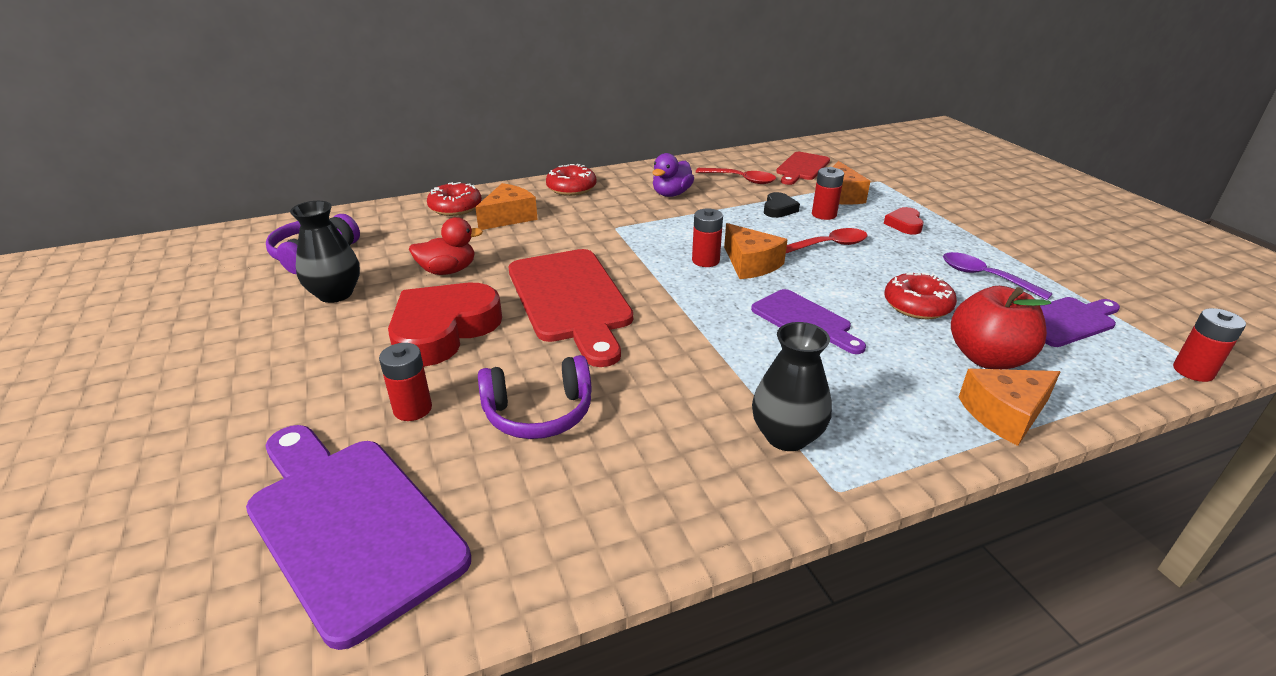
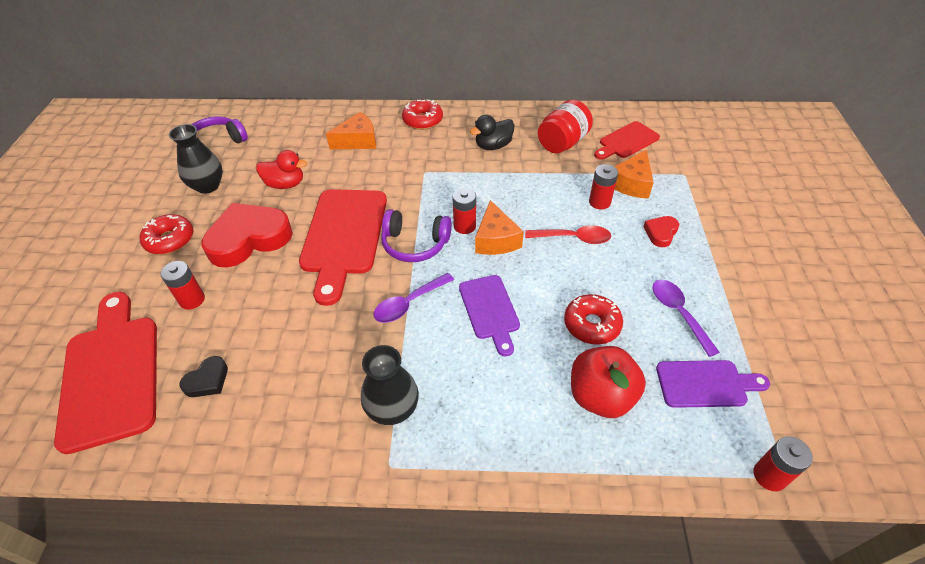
camera: 25 degrees right, 15 degrees up
(350, 524) = (112, 373): purple cutting board -> red cutting board
(455, 207) = (329, 121): red donut -> red donut (170, 240)
(539, 413) = (258, 330): purple headphones -> purple headphones (415, 244)
(671, 194) = (493, 146): purple duck -> black duck
(709, 338) = (409, 303): none -> purple spoon
(741, 179) = (562, 143): red spoon -> red jar
(778, 209) = (566, 186): black heart -> black heart (207, 380)
(1005, 414) = (564, 453): orange cheese -> none

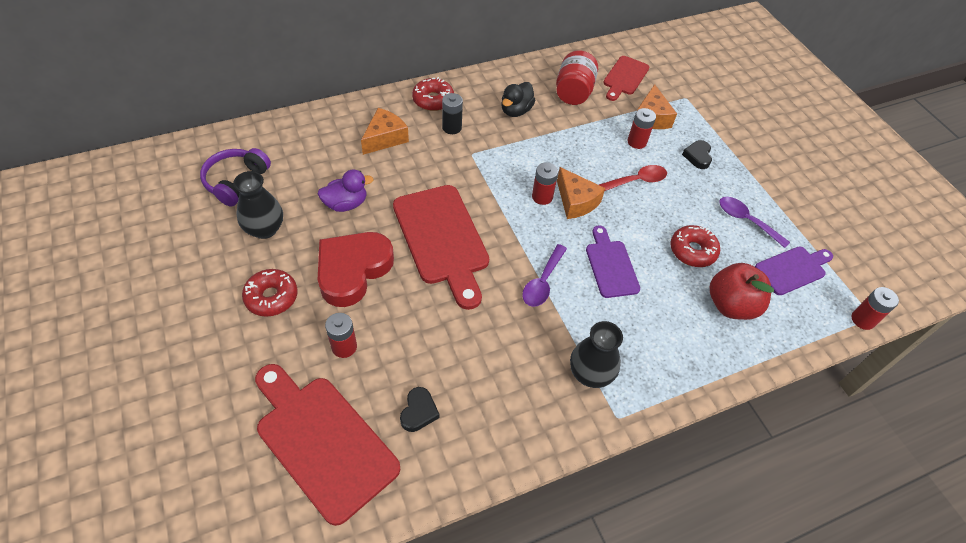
camera: 30 degrees left, 5 degrees up
(285, 184) = (346, 204): red duck -> purple duck
(415, 244) = (511, 227): purple headphones -> none
(422, 146) = (451, 127): none -> black battery
(490, 310) = (611, 265): purple cutting board -> purple cutting board turned 150 degrees counterclockwise
(661, 233) = (697, 156): red heart -> black heart

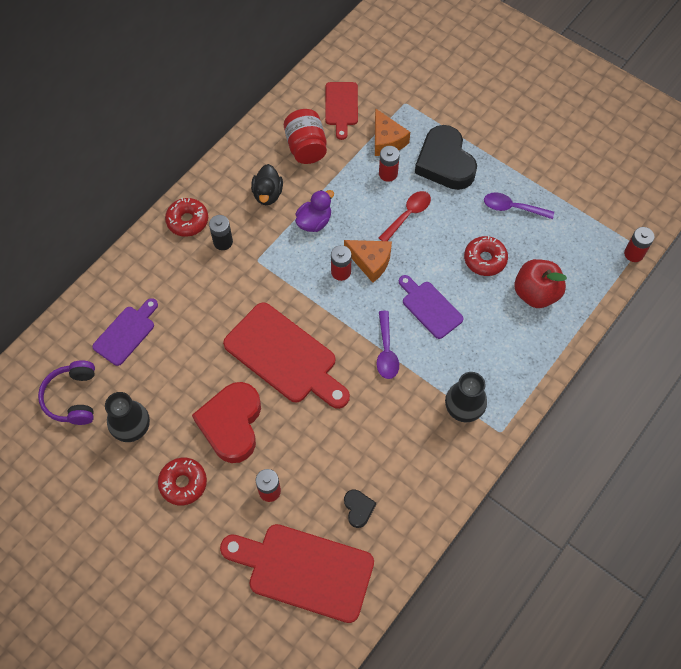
camera: 25 degrees left, 10 degrees up
(346, 204) = (183, 367): purple duck -> purple duck (314, 222)
(385, 138) = (172, 284): orange cheese -> none
(697, 156) = (445, 162): black heart -> black heart, size x2.20
(792, 269) = (566, 236): purple cutting board -> purple cutting board (126, 333)

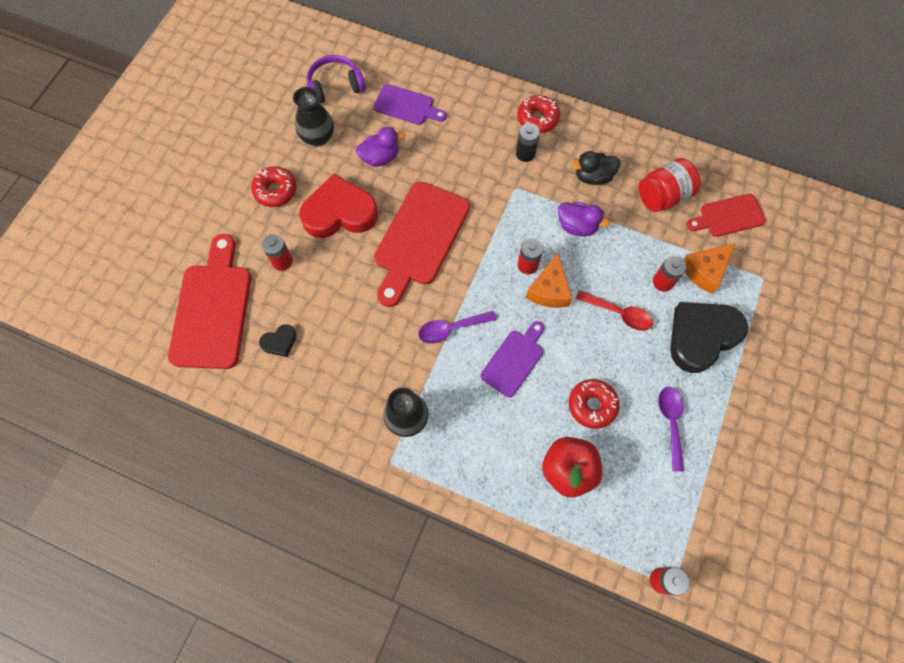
camera: 75 degrees right, 5 degrees up
(180, 372) = (380, 157): none -> purple duck

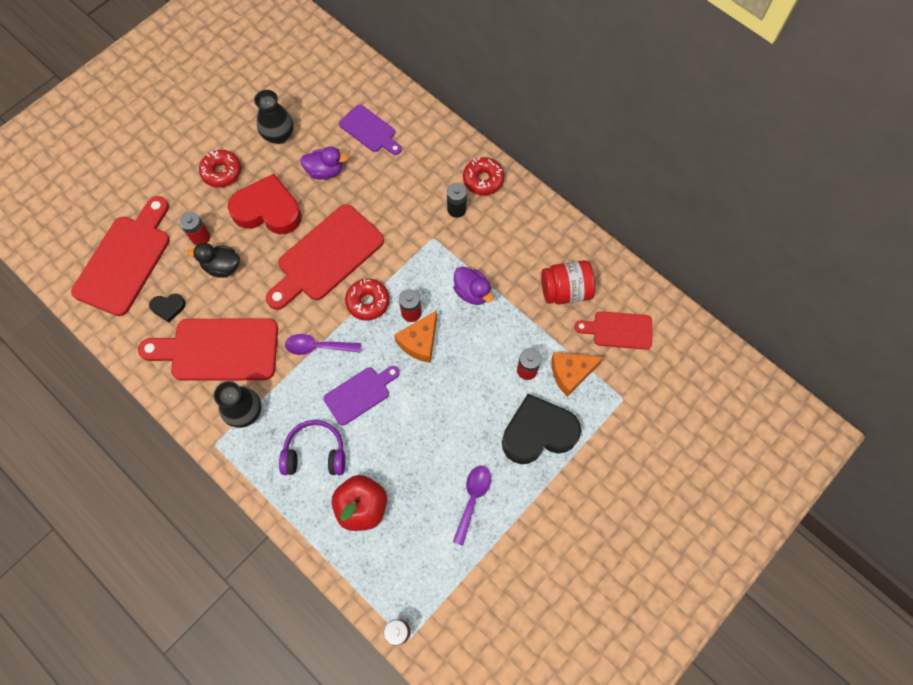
camera: 20 degrees right, 0 degrees up
(335, 86) = (314, 92): purple headphones -> purple headphones (315, 453)
(351, 366) = (218, 349): none -> red cutting board
(592, 405) = (409, 458): red donut -> red donut (368, 302)
(593, 177) = (509, 251): black duck -> black duck (222, 267)
(619, 313) = (472, 385): red spoon -> none

